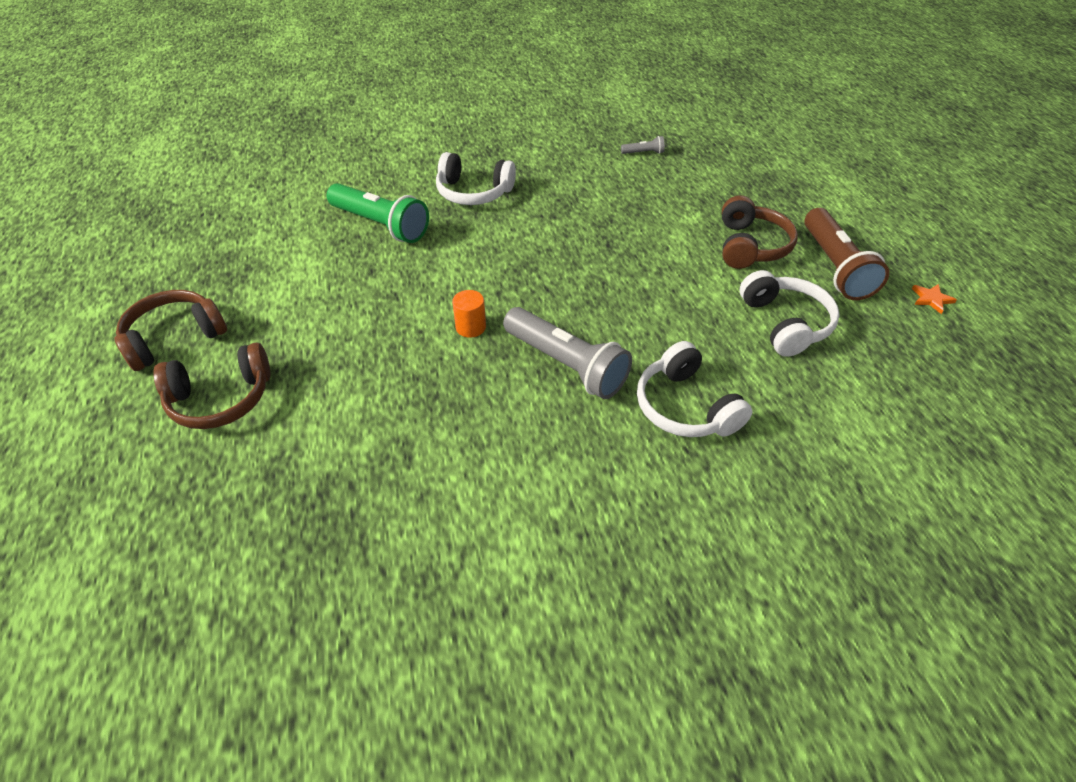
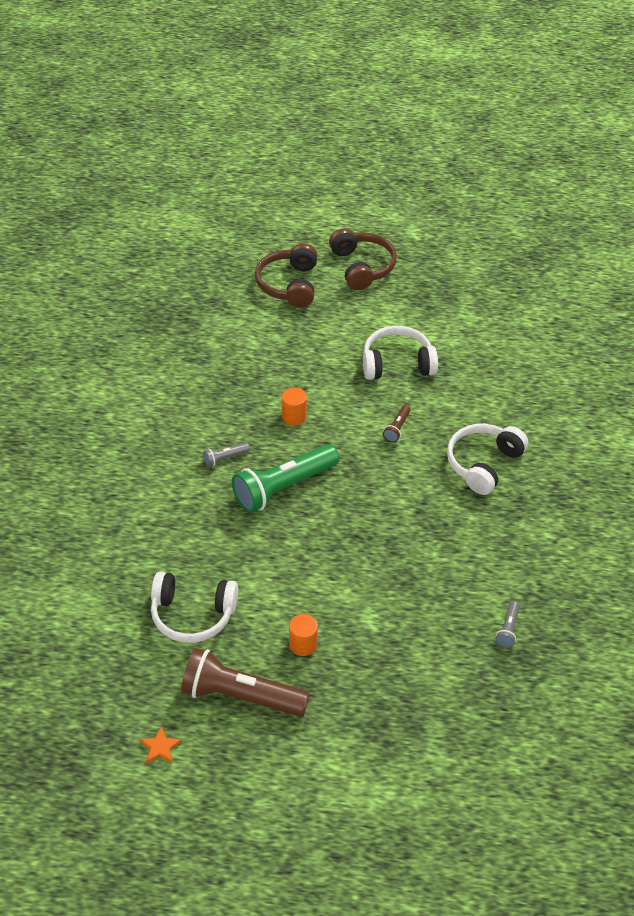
camera: 110 degrees right, 0 degrees up
(381, 225) = (455, 390): green flashlight -> green flashlight (283, 487)
(453, 250) = (397, 428): none -> brown flashlight
(566, 364) = (225, 458): grey flashlight -> grey flashlight, size x0.43
(685, 407) = (147, 509): white headphones -> white headphones (397, 363)
(750, 246) = (303, 644): brown headphones -> orange cylinder

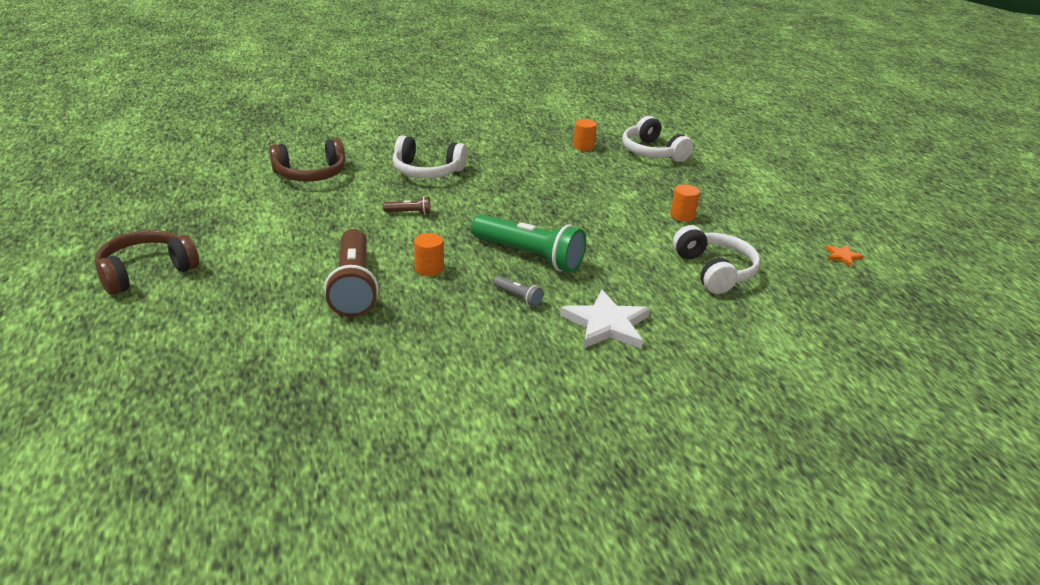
camera: 115 degrees left, 15 degrees down
(160, 499) = (606, 324): none -> white star
(241, 696) = (757, 232): brown flashlight -> brown flashlight (353, 286)
(289, 284) = (194, 317): brown headphones -> brown headphones (310, 174)
(397, 363) = (315, 225): white headphones -> white headphones (652, 152)
(508, 629) = (583, 146): grey flashlight -> orange cylinder

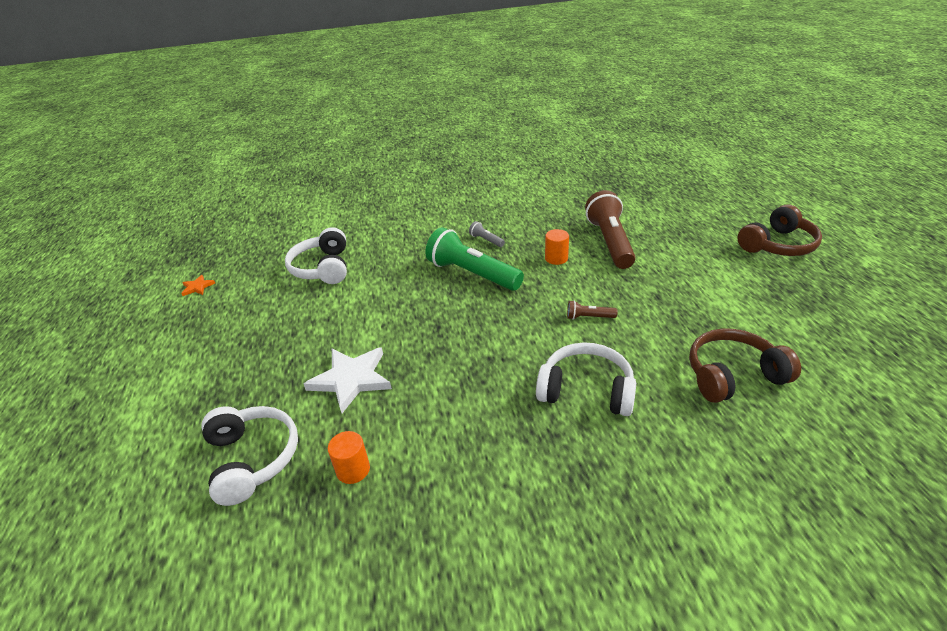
camera: 170 degrees left, 5 degrees up
(606, 324) = (429, 226): white star -> white star (351, 379)
(682, 216) = (304, 328): orange cylinder -> none

